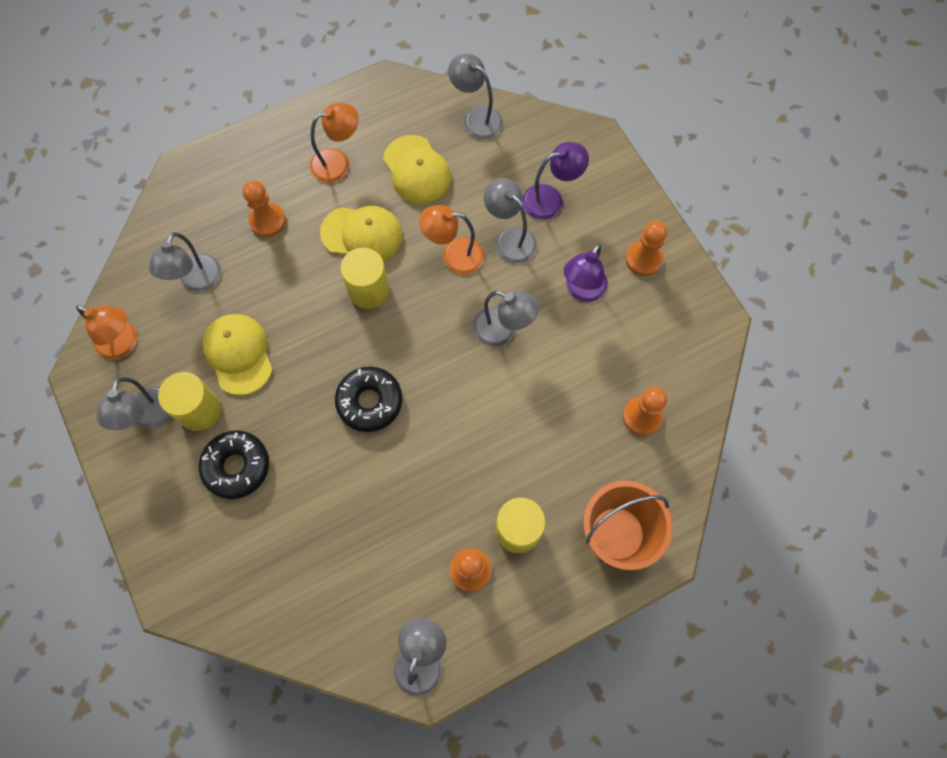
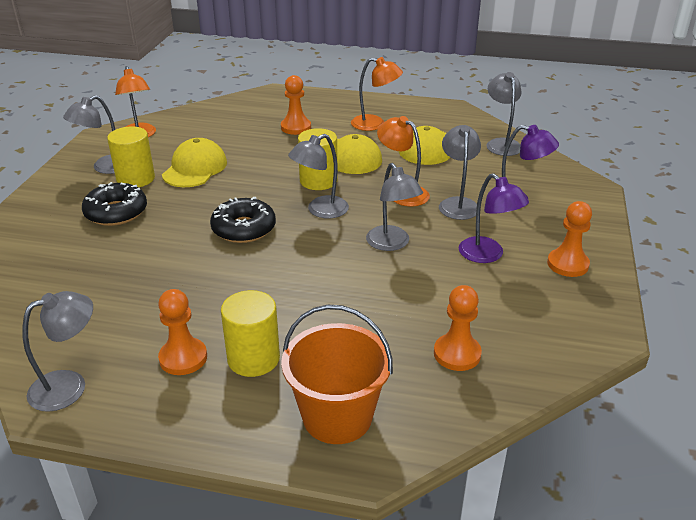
camera: 40 degrees right, 35 degrees down
(197, 281) = (217, 131): grey lamp -> grey lamp (320, 210)
(582, 291) = (487, 255): purple lamp -> purple lamp turned 105 degrees counterclockwise

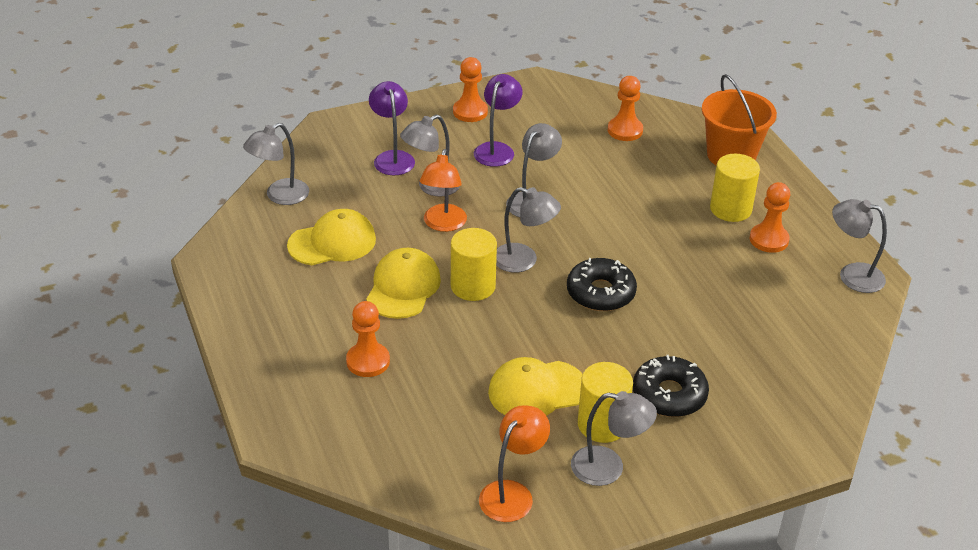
camera: 125 degrees left, 5 degrees up
(375, 124) = (305, 300): orange lamp -> none

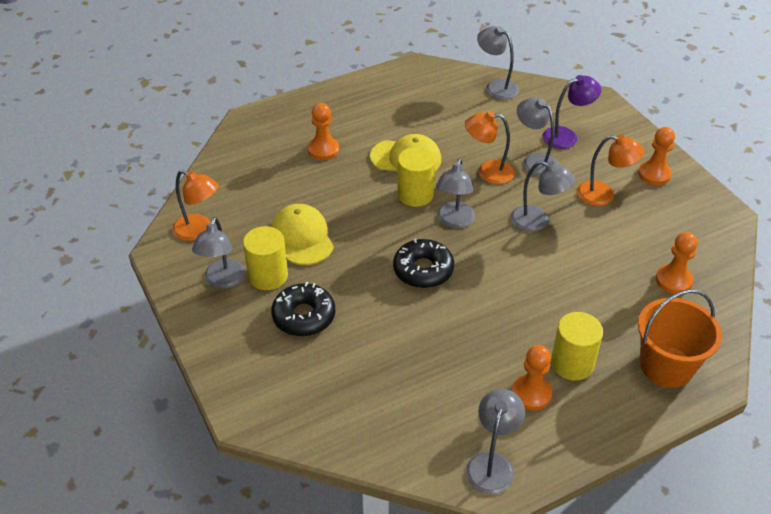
camera: 85 degrees right, 5 degrees up
(332, 242) = (449, 118): yellow cap -> none
(497, 149) = (604, 195): purple lamp -> orange lamp

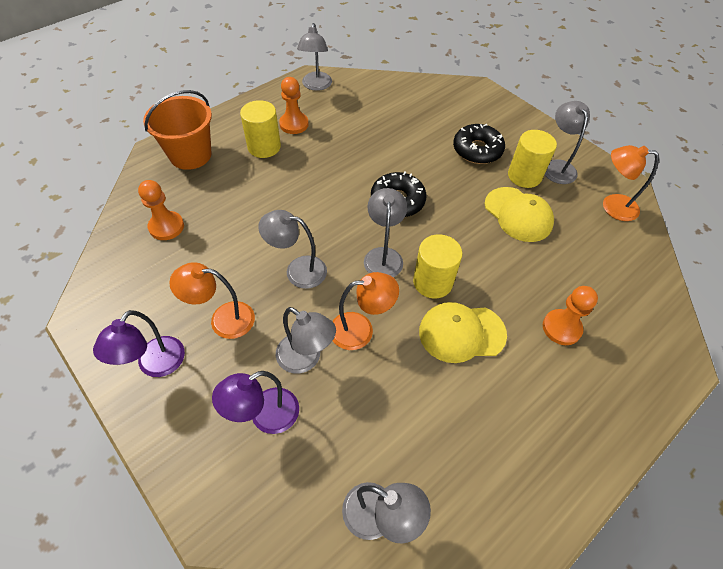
camera: 165 degrees right, 10 degrees up
(654, 174) = (155, 365): orange pawn -> purple lamp

